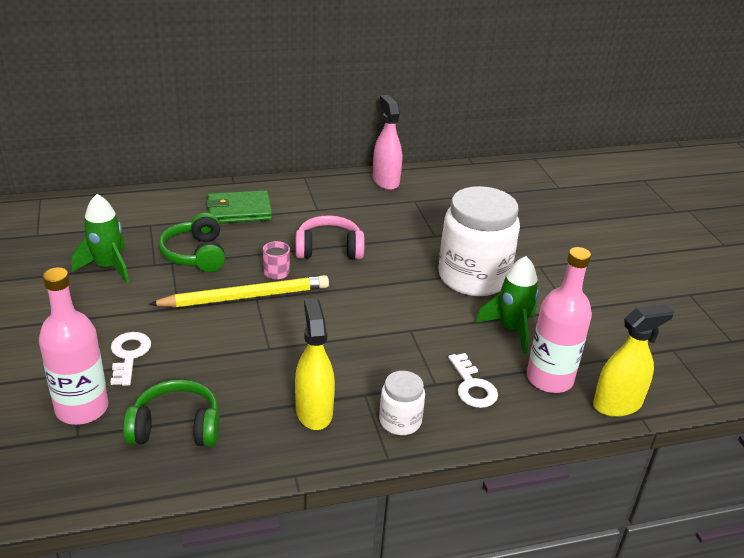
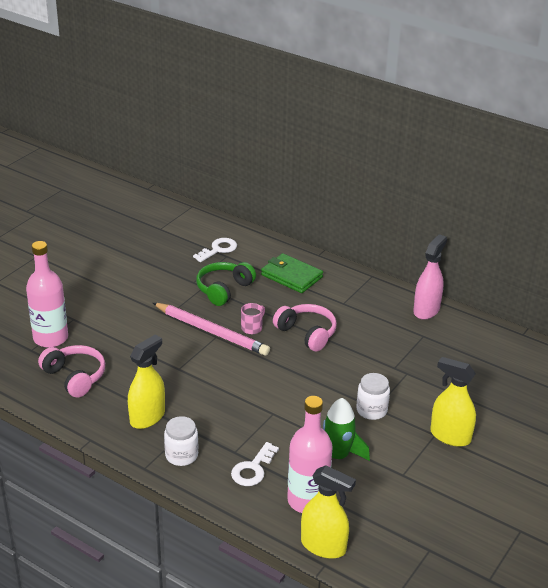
camera: 50 degrees right, 0 degrees up
(108, 267) = (167, 269): green rocket -> none
(129, 355) = (107, 325): white key -> white key (218, 249)
(176, 428) = (74, 377): green headphones -> pink headphones
(245, 297) = (211, 331): yellow pencil -> pink pencil
(473, 277) = (371, 410): white jar -> white jar, size x0.48
(550, 260) = (450, 436): none -> yellow spray bottle

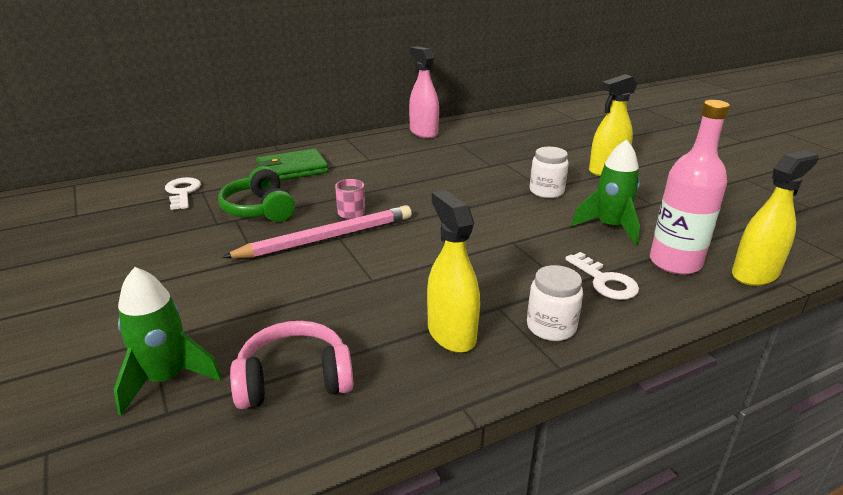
camera: 60 degrees left, 5 degrees down
(50, 338) = (166, 379): pink bottle -> green rocket
(306, 333) = (395, 188): pink headphones -> none

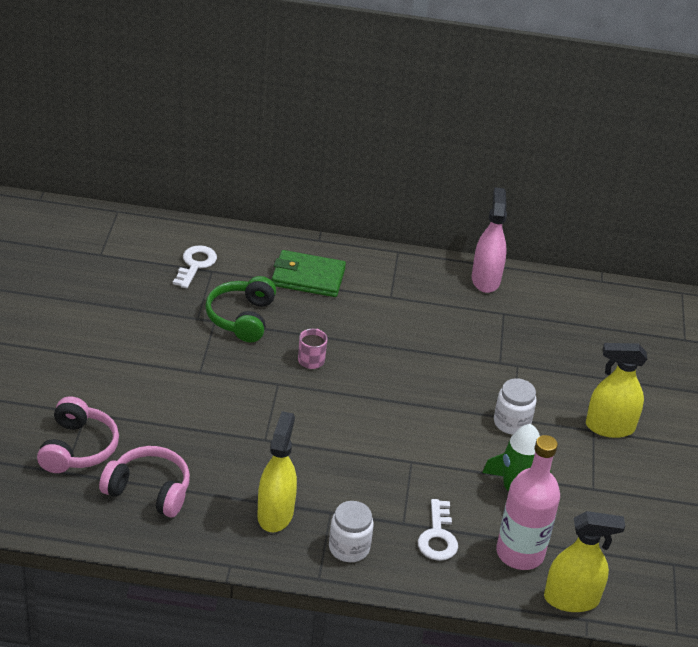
camera: 30 degrees right, 10 degrees up
(166, 379) = (77, 448): green rocket -> pink headphones
(327, 238) = (268, 379): pink pencil -> none

